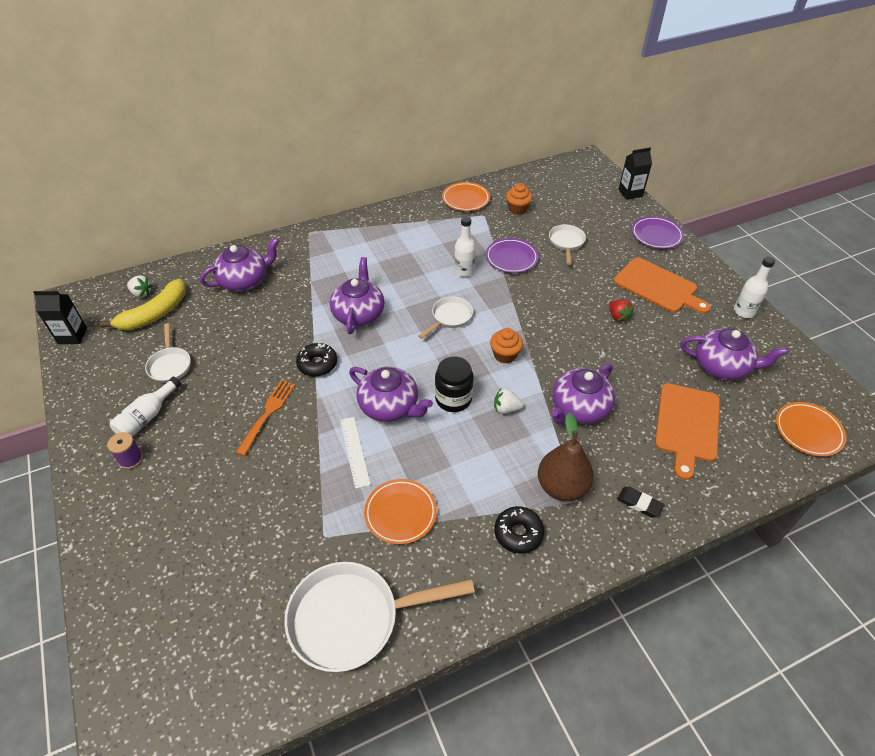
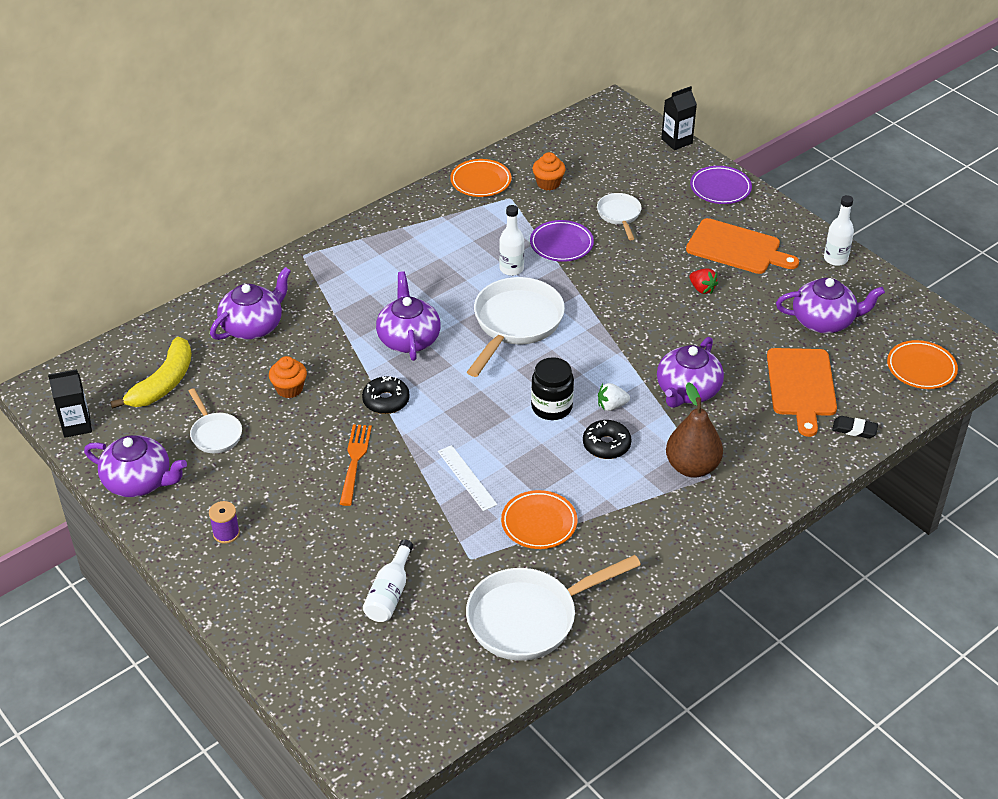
camera: 15 degrees left, 5 degrees down
(141, 293) = (132, 363): white strawberry -> none
(147, 417) = (220, 490): white bottle -> white bottle (390, 593)
(390, 406) = (486, 428): purple teapot -> purple teapot (139, 481)
(450, 317) = (515, 324): white pan -> white pan, size x1.89
(505, 355) = (591, 352): orange cupcake -> orange cupcake (289, 389)
(518, 533) = (662, 516): black donut -> black donut (606, 445)
(639, 503) = (772, 466): black eraser -> black eraser (854, 429)

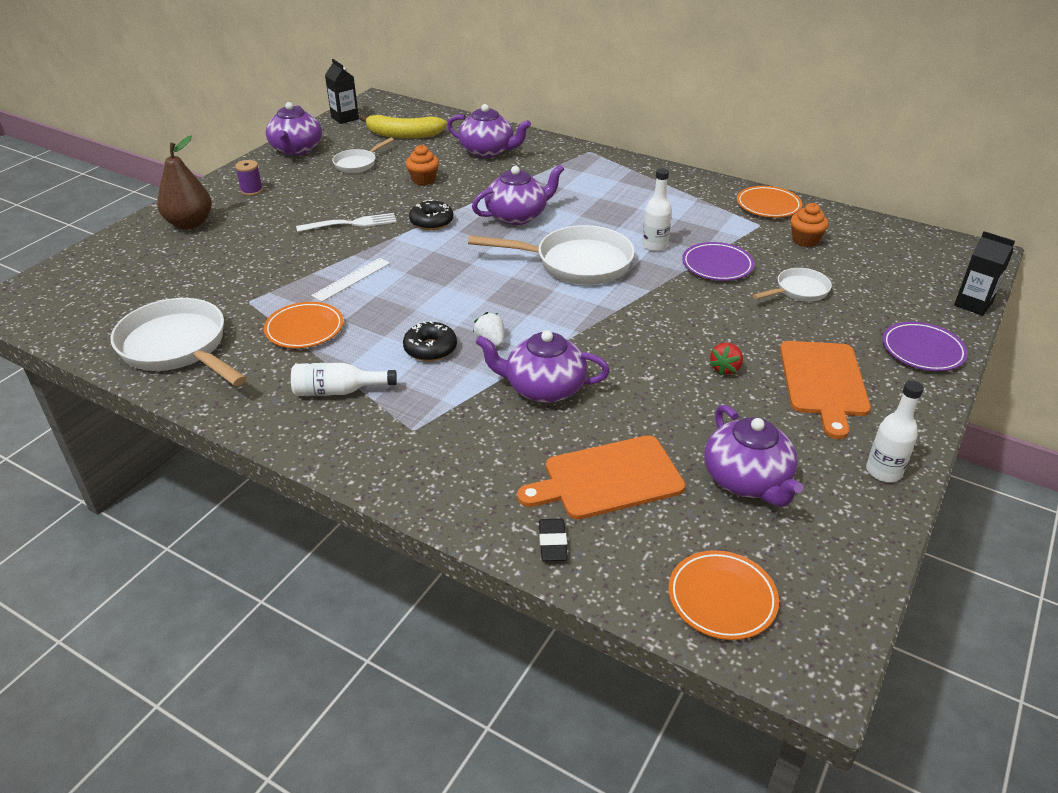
camera: 70 degrees right, 5 degrees down
(355, 461) = (351, 223): orange fork -> white fork
(390, 593) = (199, 271): white bottle -> white bottle (338, 391)
(551, 407) = (469, 306): black jar -> none
(692, 467) = (422, 413): brown pear -> brown pear (190, 223)

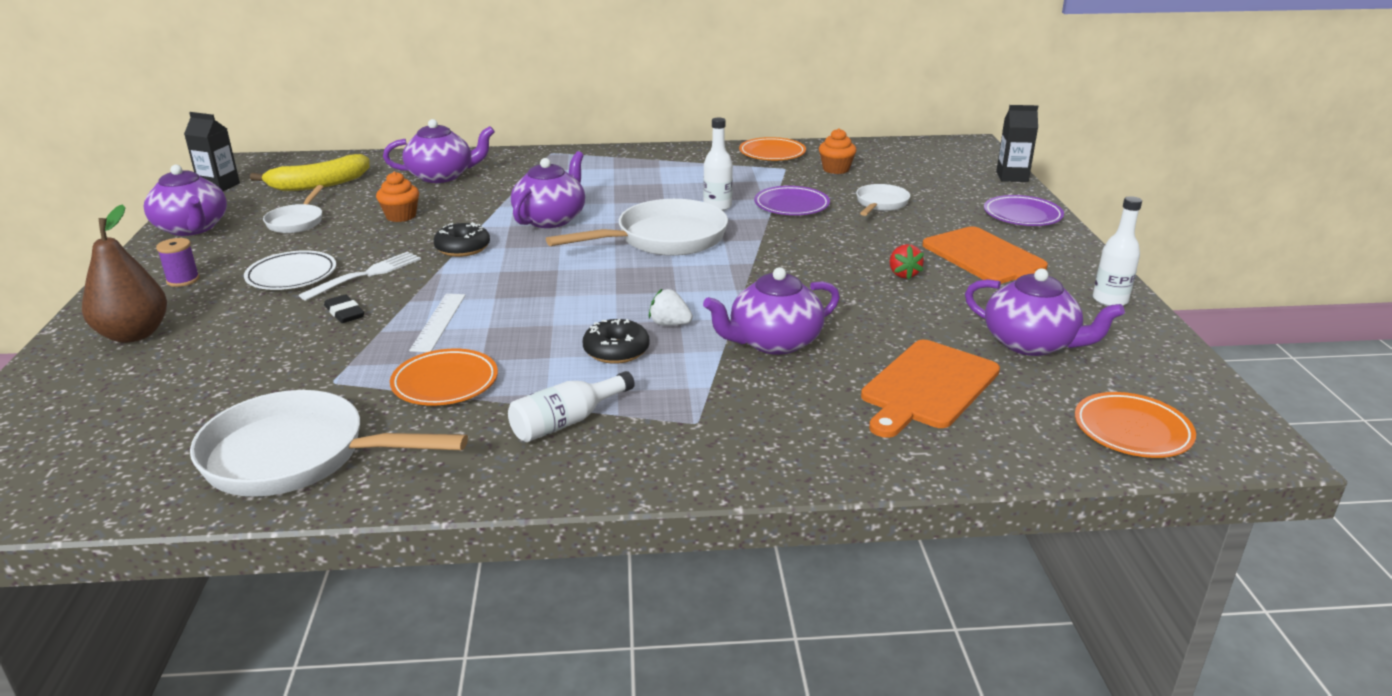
camera: 35 degrees left, 10 degrees down
(310, 208) = (292, 275): none -> white plate
(553, 543) = (954, 453): black eraser -> black eraser (344, 313)

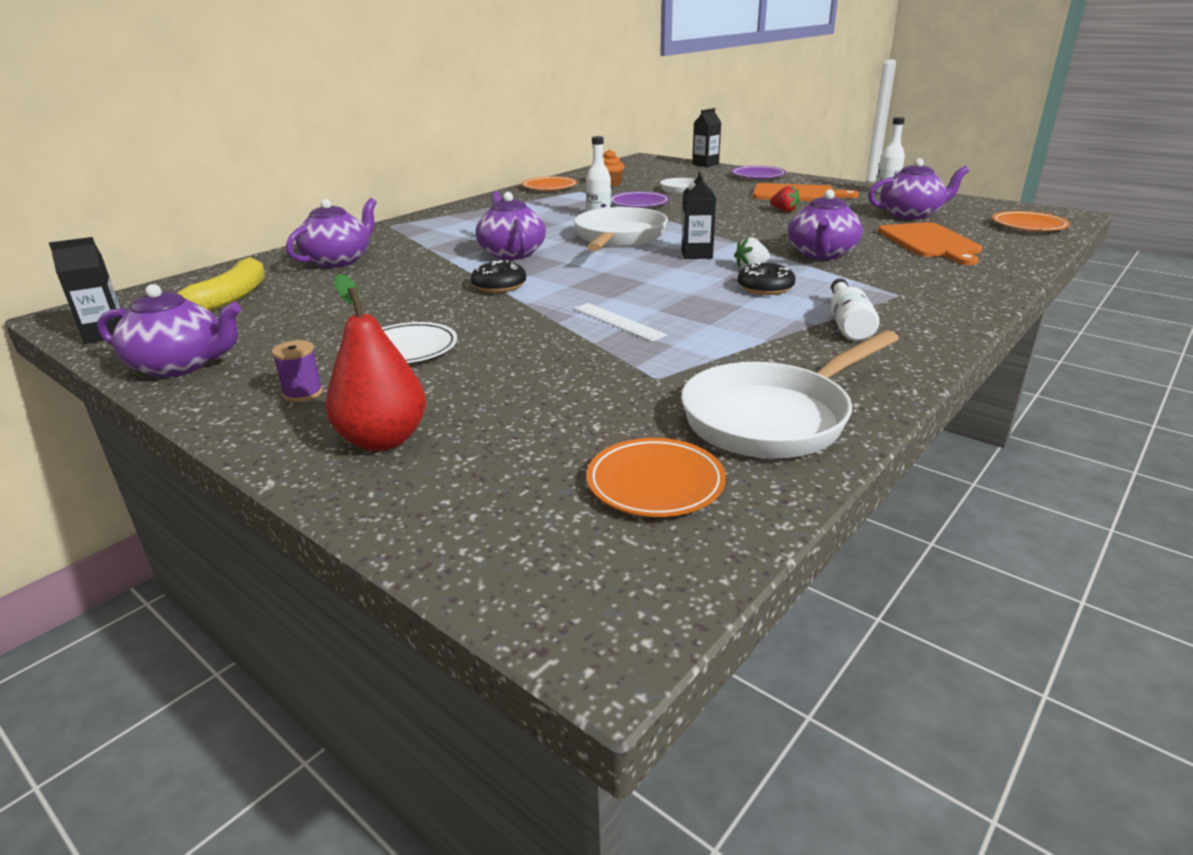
camera: 45 degrees left, 0 degrees up
(134, 334) = (383, 440): brown pear -> red pear
(297, 222) = (291, 323): white pan -> none
(344, 313) = (532, 346): black eraser -> none
(366, 275) = (473, 324): white fork -> none
(401, 216) = (384, 289): orange cupcake -> none
(445, 383) = (728, 342): orange plate -> orange plate (655, 483)
(670, 287) = (696, 254): none -> black carton

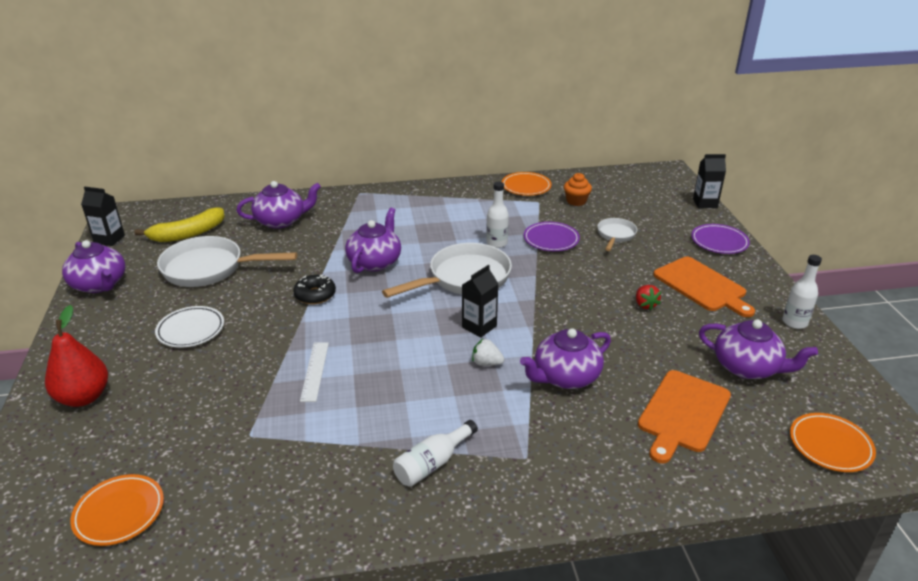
camera: 40 degrees right, 5 degrees up
(303, 393) = (107, 339): purple spool -> none
(765, 288) = (453, 392): black donut -> none
(774, 418) = (241, 511): white pan -> white pan (209, 269)

